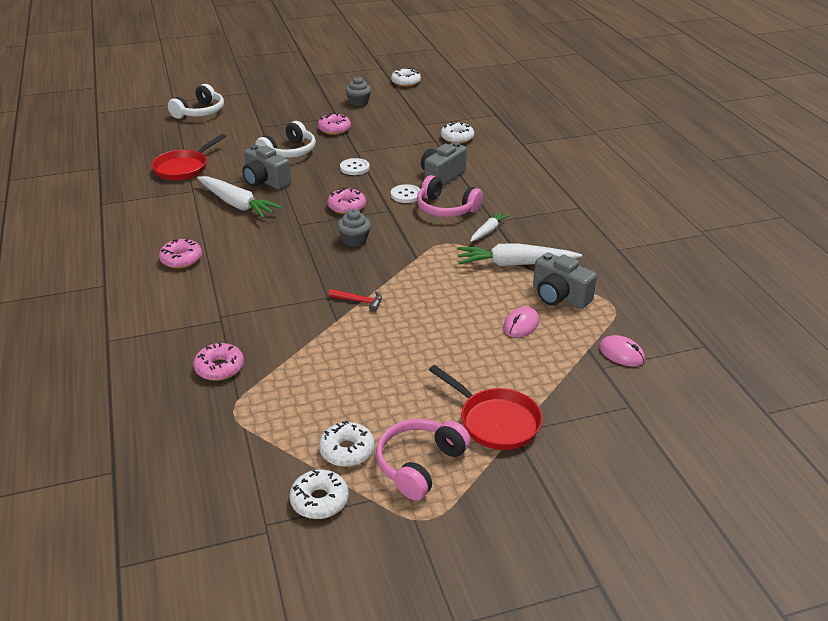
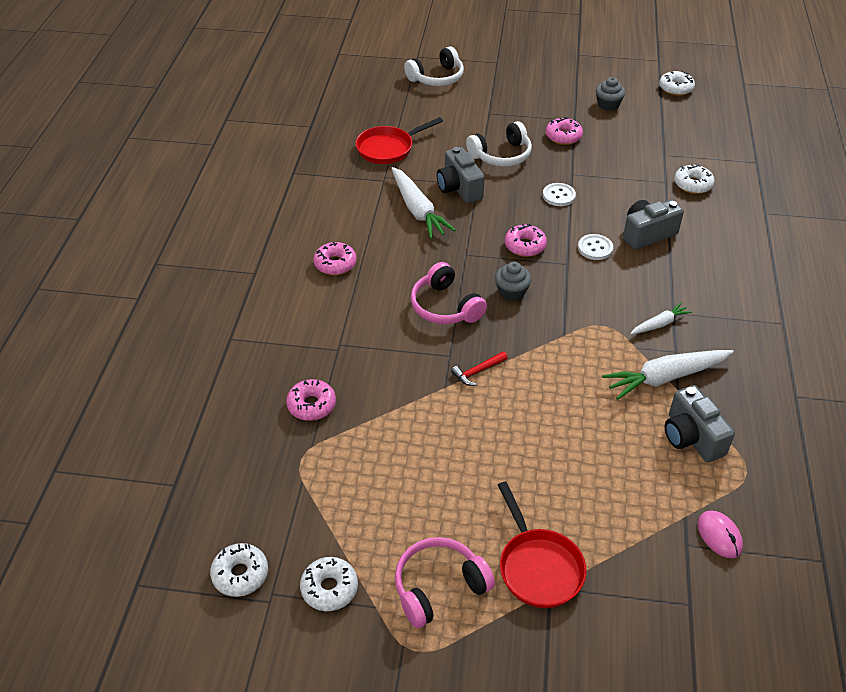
camera: 25 degrees right, 10 degrees up
(347, 450) = (380, 543): white donut -> white donut (240, 574)
(359, 301) = (478, 371): red hammer -> red hammer turned 105 degrees clockwise
(446, 208) = (629, 280): pink headphones -> pink headphones (445, 306)
(514, 264) = (665, 378): white carrot -> white carrot turned 45 degrees counterclockwise
(521, 325) = (629, 459): pink mouse -> none

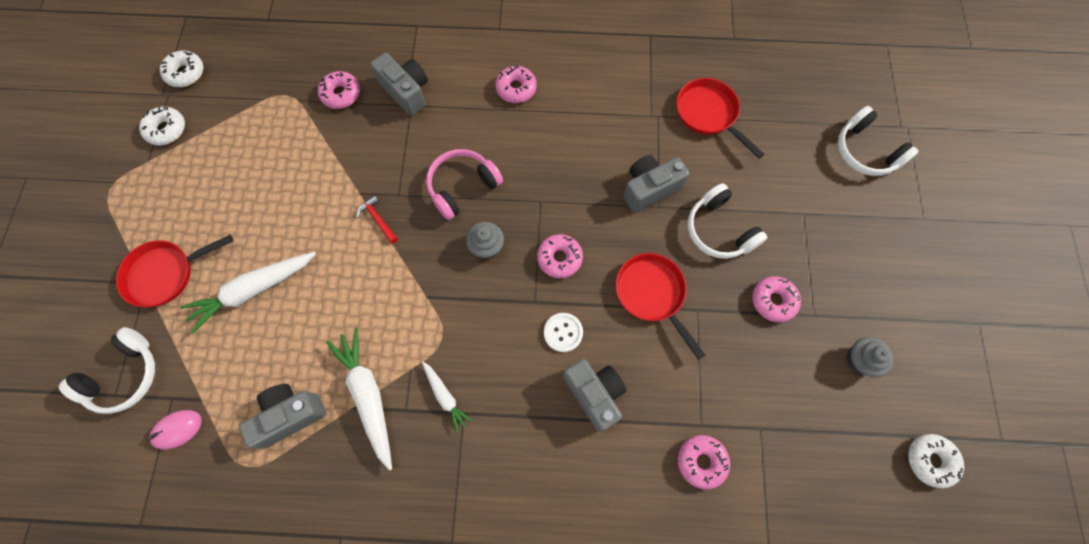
camera: 85 degrees right, 25 degrees up
(320, 348) = (406, 92): none -> grey camera
(418, 210) = (605, 151): white carrot -> white carrot (253, 291)
(439, 587) = (157, 202): pink headphones -> none
(558, 196) = (652, 294): white button -> red pan
(666, 596) = (125, 376): none -> white headphones
(693, 184) = (701, 461): white donut -> pink donut

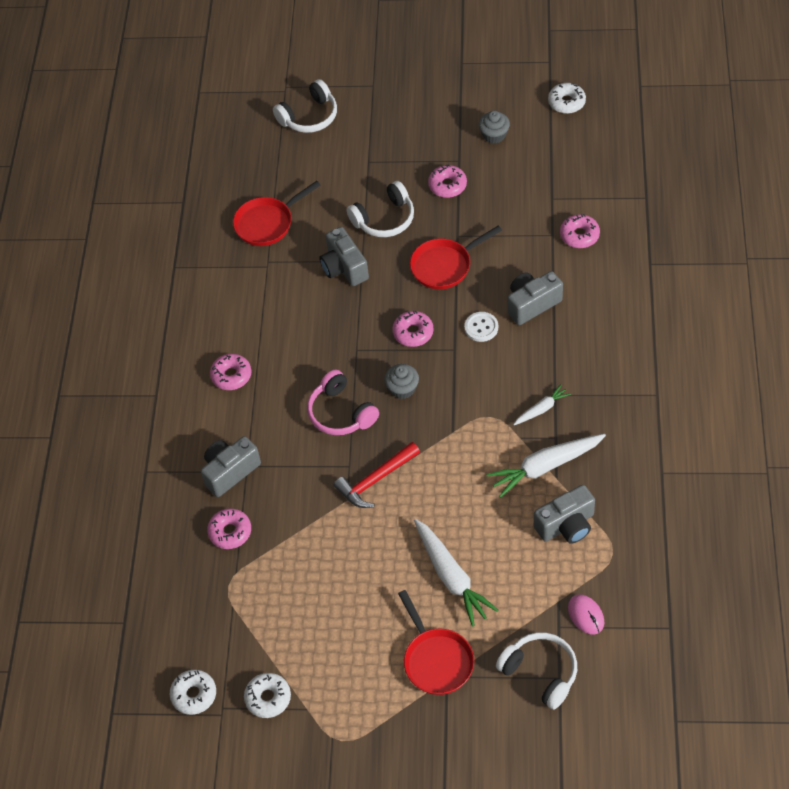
camera: 85 degrees left, 15 degrees down
(290, 415) = (566, 525): grey camera -> grey camera turned 90 degrees counterclockwise
(378, 219) = (376, 480): red hammer -> red hammer, size x1.72

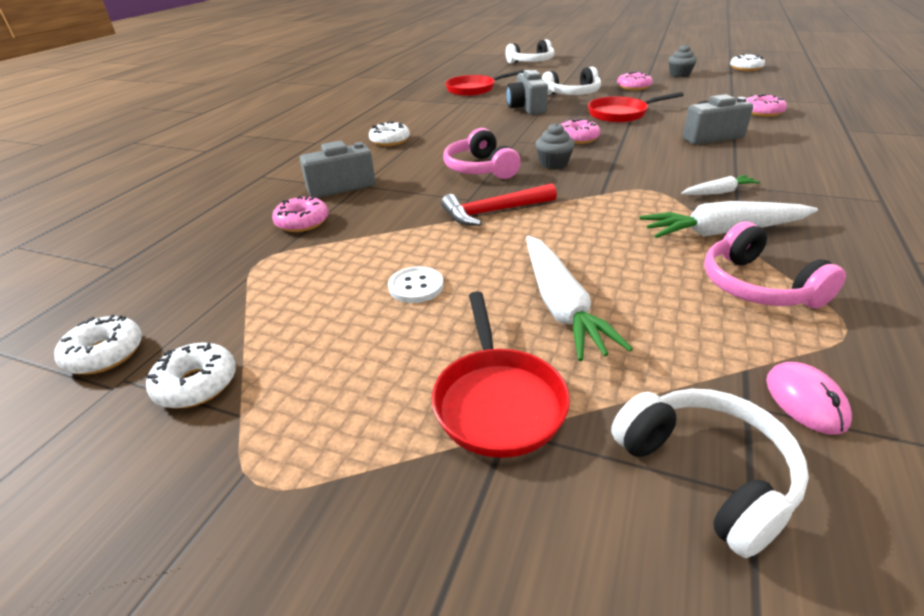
camera: 15 degrees right, 20 degrees down
(231, 375) = (390, 141): pink donut -> white donut
(481, 327) = (651, 142): white button -> white button (416, 286)
(566, 525) = (757, 286): grey camera -> pink headphones

